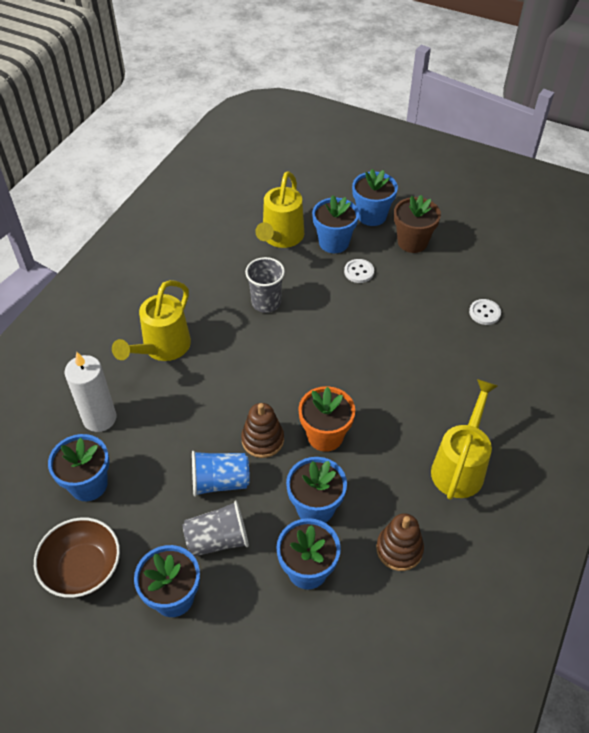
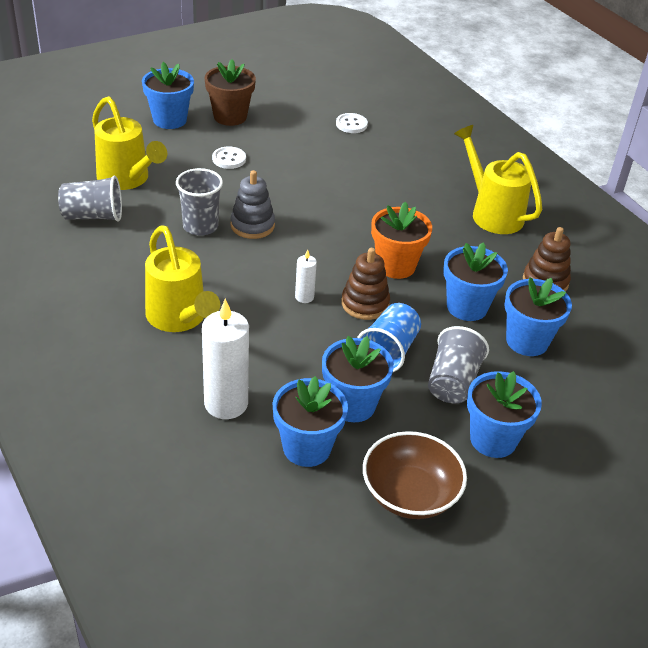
camera: 60 degrees left, 10 degrees down
(226, 247) = (93, 216): none -> grey cup
(240, 400) = (304, 297): none -> white candle
(293, 328) = (252, 225): none -> grey stacking toy
(334, 242) = (175, 154): blue flower pot -> blue flower pot (352, 405)

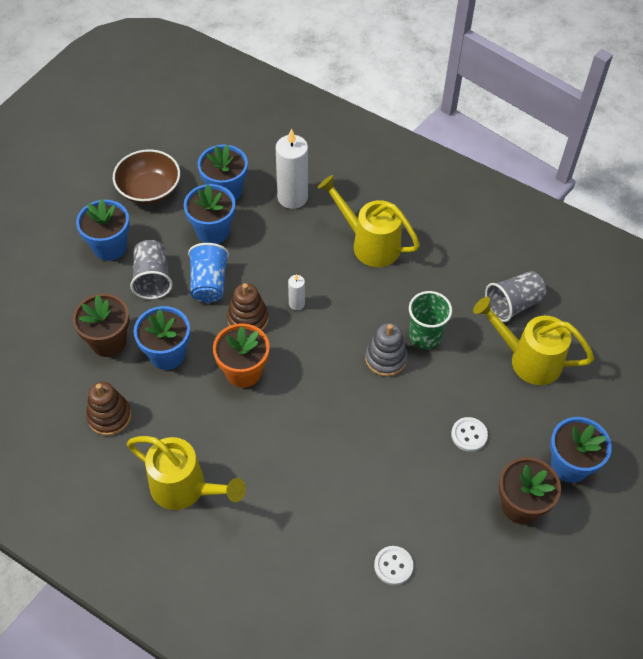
camera: 155 degrees right, 15 degrees up
(200, 226) = (425, 336): grey cup -> green cup
(527, 341) = (108, 341): blue flower pot -> brown flower pot

